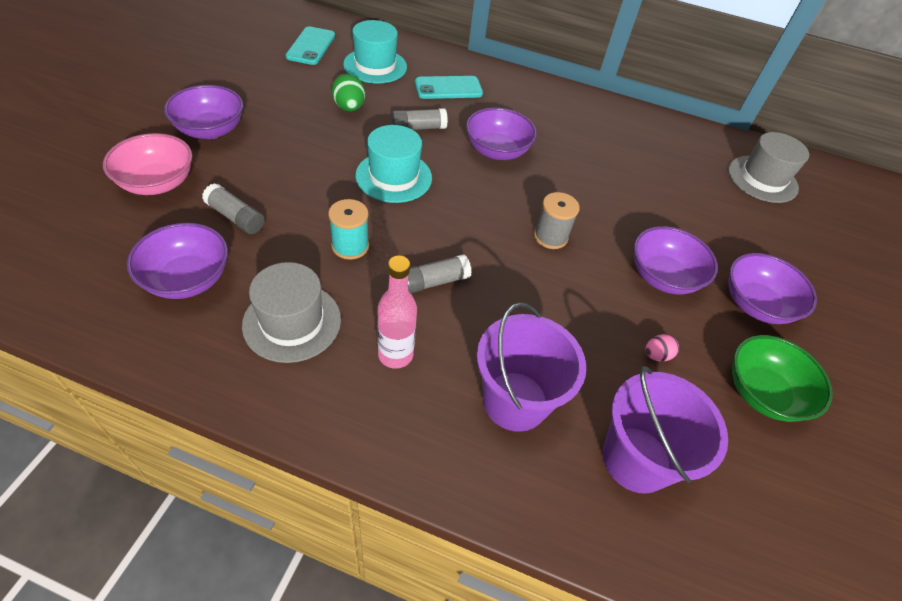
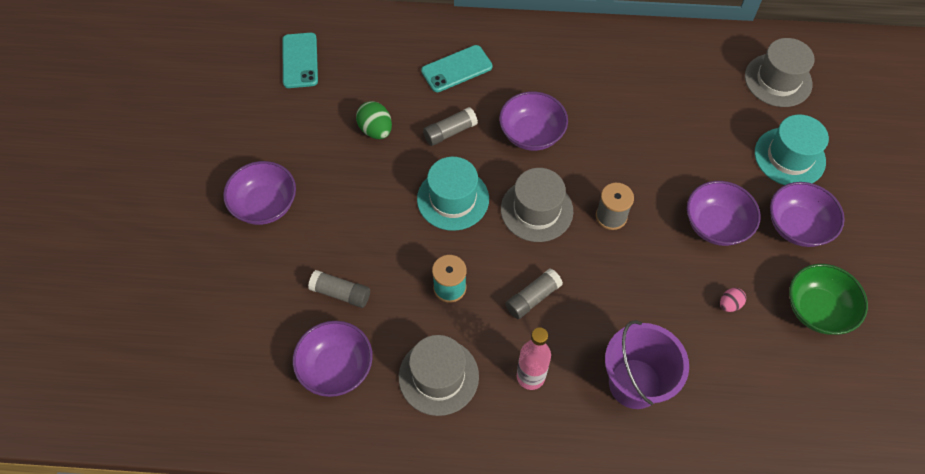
camera: 10 degrees left, 10 degrees up
(157, 183) = (254, 281): pink bowl -> none
(375, 66) = (374, 64): turquoise hat -> turquoise hat (789, 157)
(474, 209) = (536, 210): none -> grey hat
(636, 459) = (736, 399): purple bucket -> none

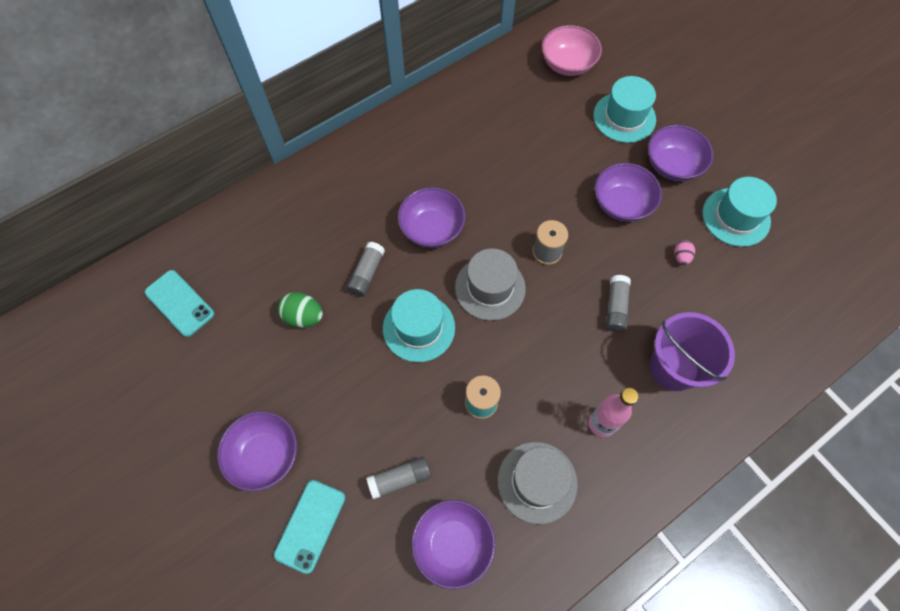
camera: 40 degrees left, 5 degrees up
(456, 69) = (325, 216): turquoise phone -> turquoise phone (310, 525)
(533, 298) = (549, 360): grey glue stick -> grey glue stick (615, 307)
(778, 80) = (567, 64): grey hat -> pink bowl
(817, 309) = (736, 217): green bowl -> turquoise hat

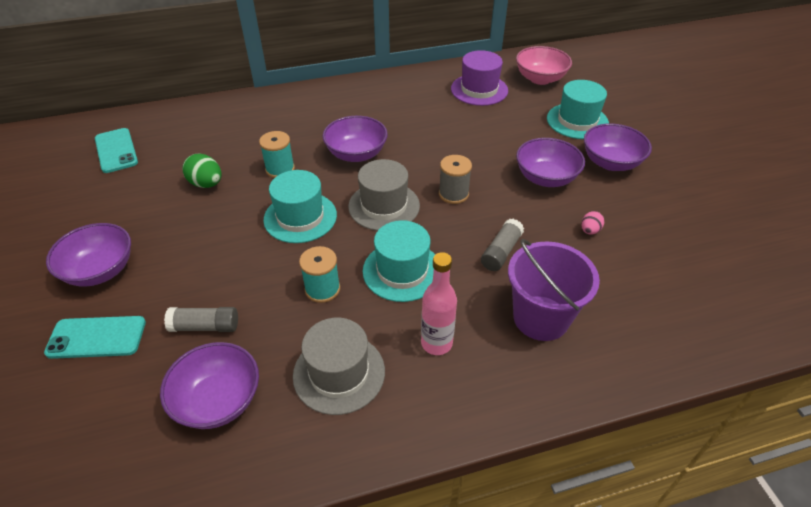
camera: 20 degrees right, 20 degrees down
(310, 525) = (97, 337): turquoise phone -> turquoise phone turned 45 degrees clockwise
(367, 273) = (280, 169): grey glue stick -> turquoise spool
(513, 99) = (479, 90): none -> purple hat
(736, 217) = (663, 214): turquoise hat -> turquoise hat (402, 271)

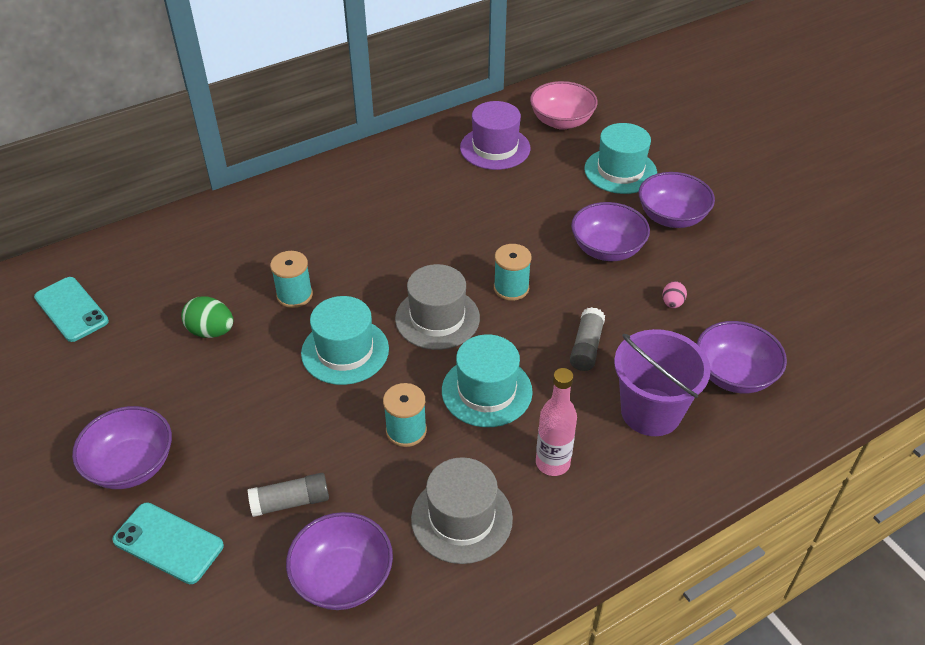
camera: 15 degrees left, 0 degrees up
(97, 337) = (168, 543): turquoise phone -> turquoise phone turned 45 degrees clockwise
(356, 154) = (379, 259): purple bowl -> purple bowl (734, 375)
(453, 194) = (511, 288): grey spool -> turquoise spool

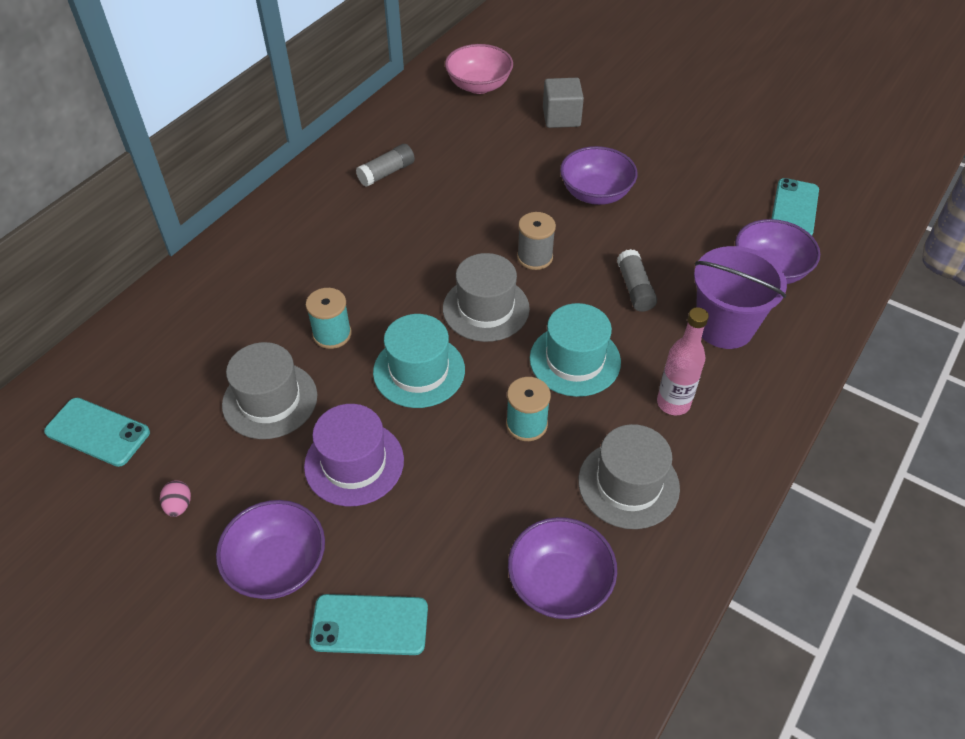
camera: 25 degrees left, 5 degrees up
(211, 331) = (270, 400): green egg -> grey hat
(290, 502) = (463, 534): grey glue stick -> grey glue stick (386, 173)
(495, 148) = (433, 129): purple hat -> purple hat (354, 463)
(511, 288) = (535, 257): turquoise spool -> grey spool
(620, 171) = (561, 117): turquoise hat -> grey cube
(671, 217) = (632, 147): purple bowl -> none
(672, 303) = (681, 224): pink egg -> pink egg (179, 505)
(801, 325) = (794, 209): none -> turquoise phone

